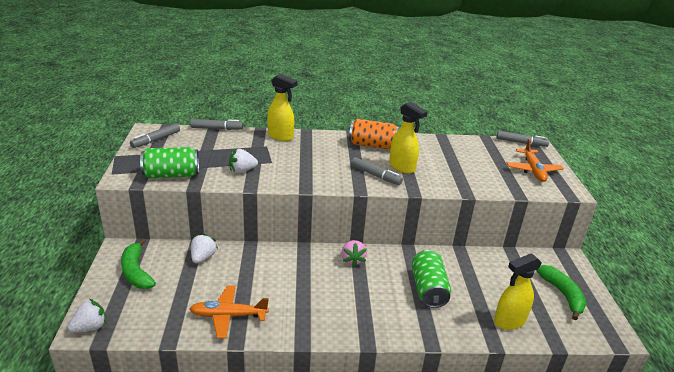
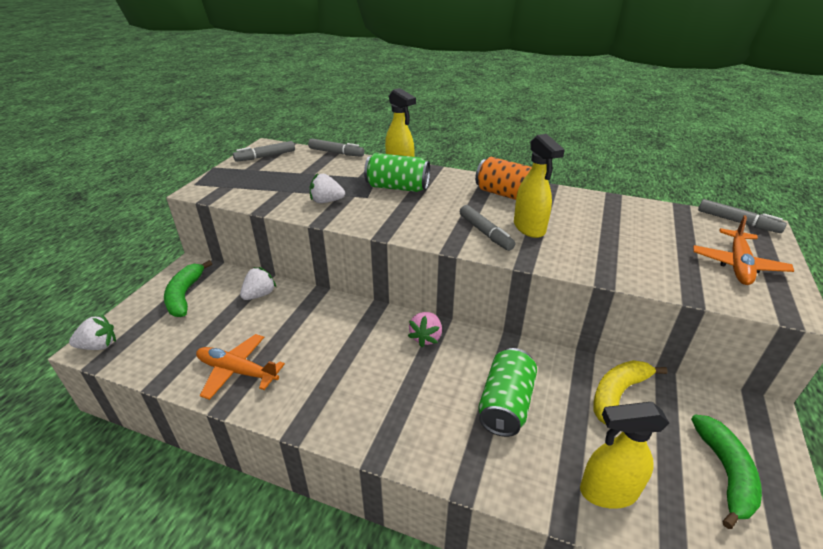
camera: 25 degrees right, 5 degrees up
(171, 175) = (249, 194): green can -> green can (397, 187)
(489, 267) = (617, 394): none -> yellow banana

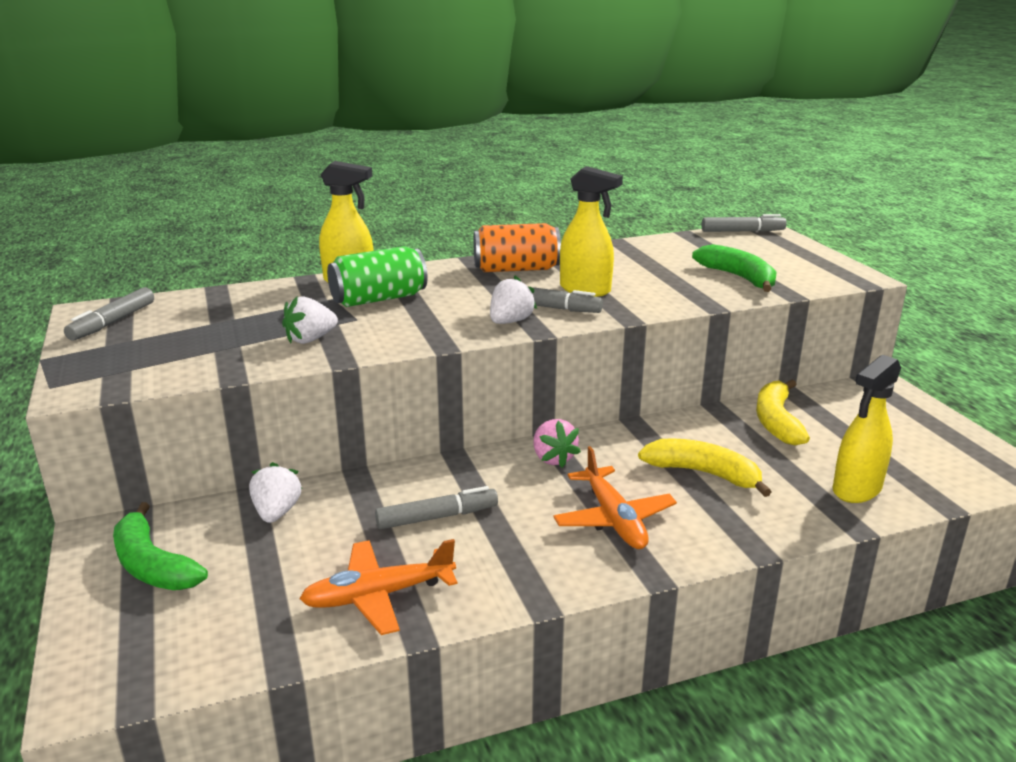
camera: 40 degrees left, 10 degrees down
(99, 346) = (99, 685): white strawberry -> white strawberry (510, 321)
(336, 153) = (223, 288): grey marker -> grey marker (437, 517)
(505, 404) = (703, 473): green can -> yellow banana
(725, 473) = (907, 435): green banana -> green banana (739, 277)
(738, 264) = (786, 261): orange plane -> orange plane (613, 519)

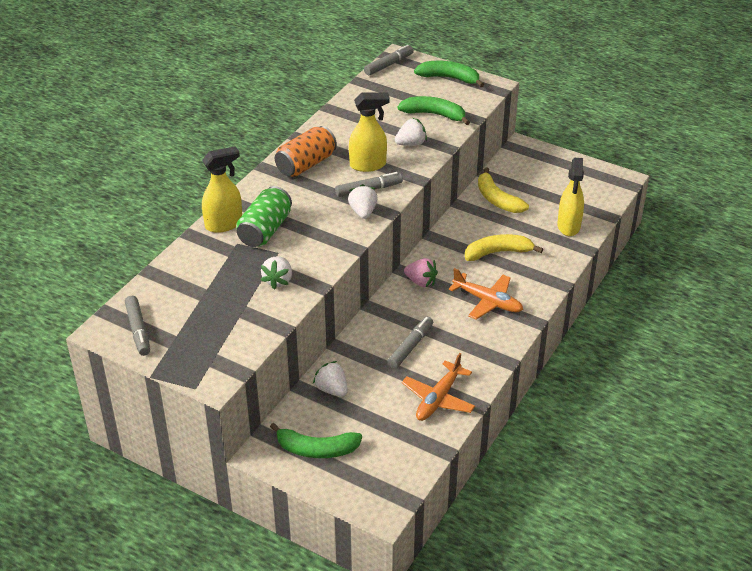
camera: 40 degrees left, 15 degrees up
(668, 290) = (411, 144): none -> white strawberry
(806, 258) = (449, 78): none -> green banana

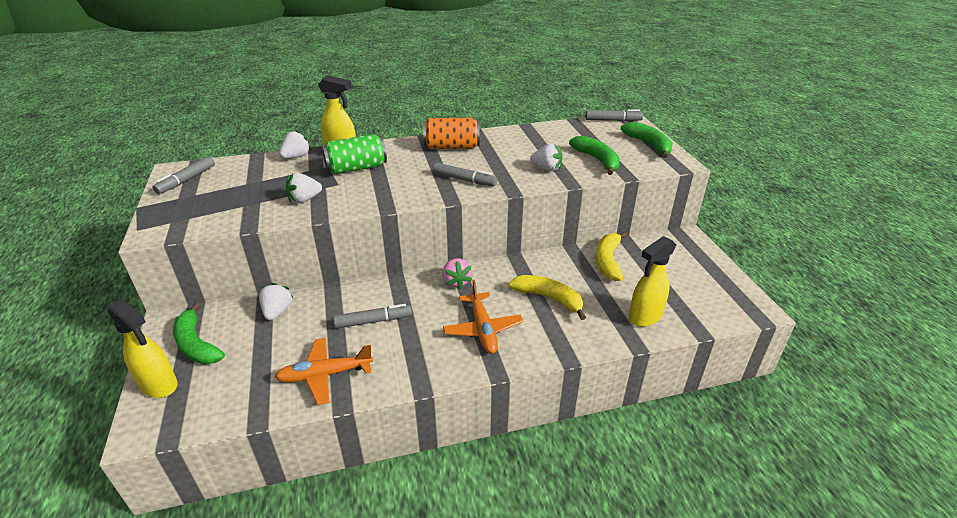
camera: 45 degrees right, 5 degrees down
(363, 212) = (435, 191): white strawberry -> white strawberry (296, 157)
(368, 165) = (492, 166): yellow spray bottle -> yellow spray bottle (159, 385)

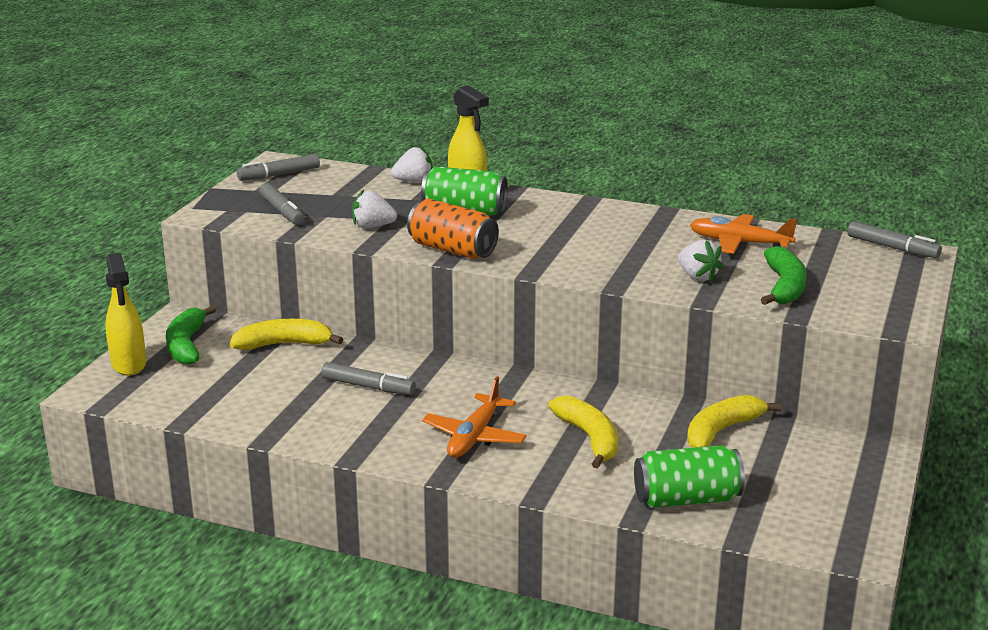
camera: 35 degrees right, 10 degrees down
(277, 311) = (284, 344): white strawberry -> yellow banana
(325, 375) = (273, 413): orange plane -> orange plane (739, 243)
(452, 147) = (609, 219): orange can -> orange can (452, 250)
(456, 282) = (500, 384): pink strawberry -> none
(464, 180) = (573, 259): grey marker -> grey marker (282, 211)
(645, 316) = (686, 499): yellow spray bottle -> green can
(649, 145) = (895, 291): green banana -> none

